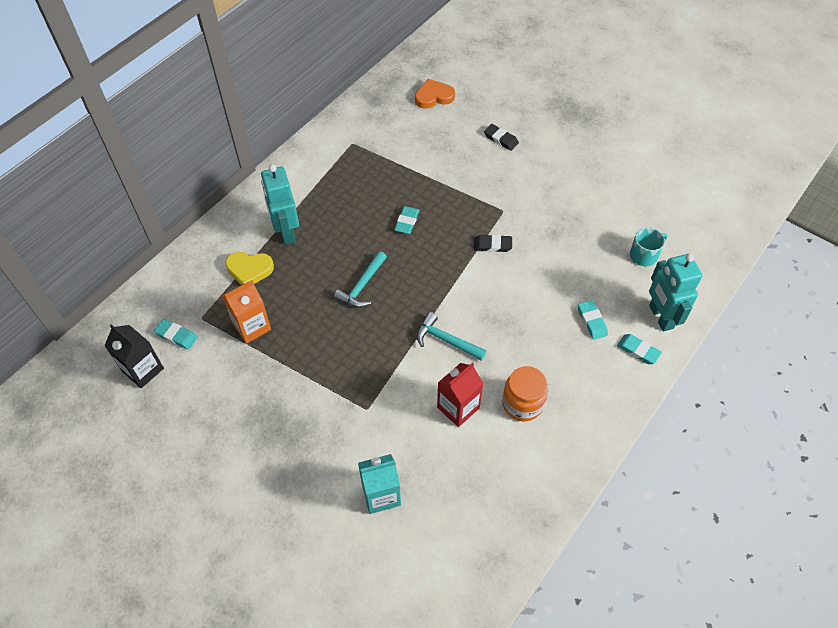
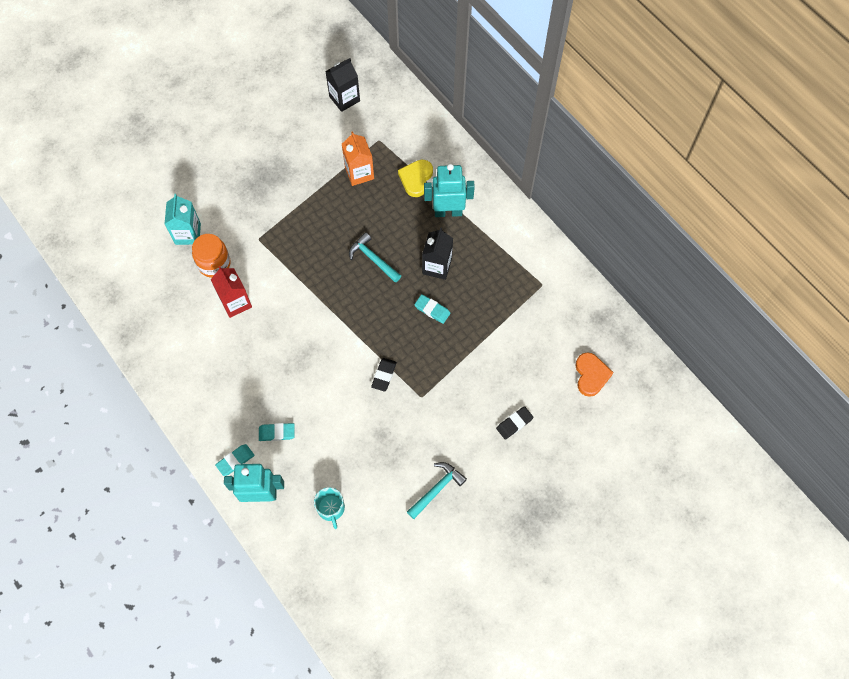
camera: 105 degrees right, 10 degrees up
(176, 336) = (367, 122): turquoise eraser -> none
(355, 228) = (437, 266): none -> black carton
(446, 340) = (298, 310): turquoise hammer -> turquoise hammer (437, 489)
(522, 403) = (221, 350): orange jar -> orange jar (214, 263)

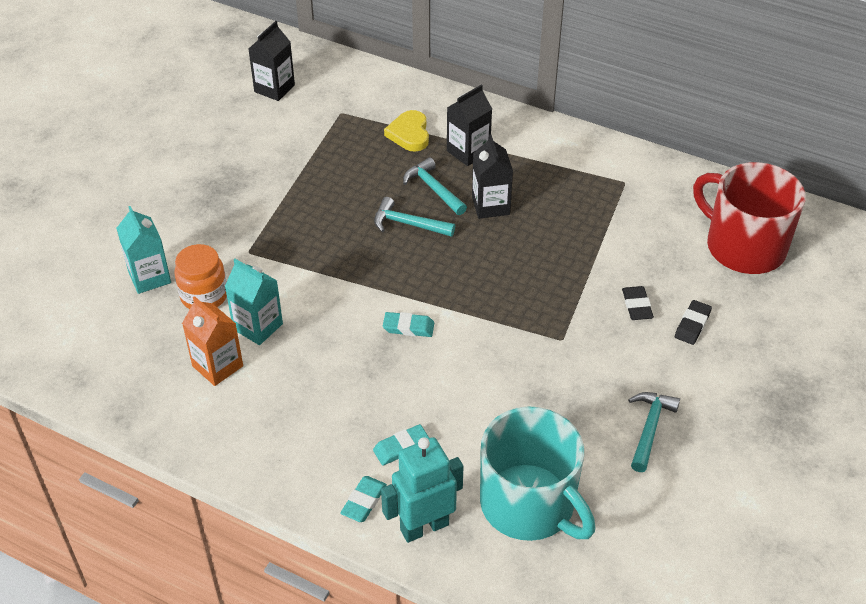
camera: 25 degrees left, 20 degrees down
(235, 302) = (258, 326): red carton -> turquoise carton
(331, 508) = (529, 504): turquoise mug -> turquoise mug, size x2.28
(359, 173) = (337, 149): orange carton -> orange carton (217, 366)
(384, 375) = (500, 334): black eraser -> black eraser (637, 306)
(406, 235) = (433, 189): none -> turquoise hammer
(432, 310) = (514, 249): turquoise eraser -> turquoise eraser (408, 327)
(448, 212) = (468, 152): turquoise robot -> black carton
(591, 375) = (743, 246): orange heart -> red mug

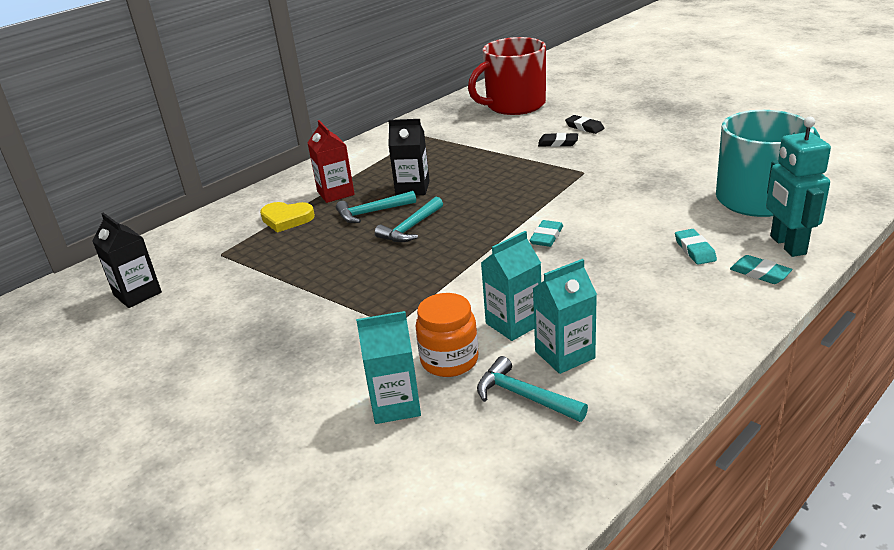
camera: 70 degrees left, 15 degrees down
(217, 366) = (564, 355): orange carton -> turquoise carton
(468, 152) = (335, 193): black carton -> red carton
(649, 428) = (683, 149): turquoise hammer -> turquoise hammer (524, 396)

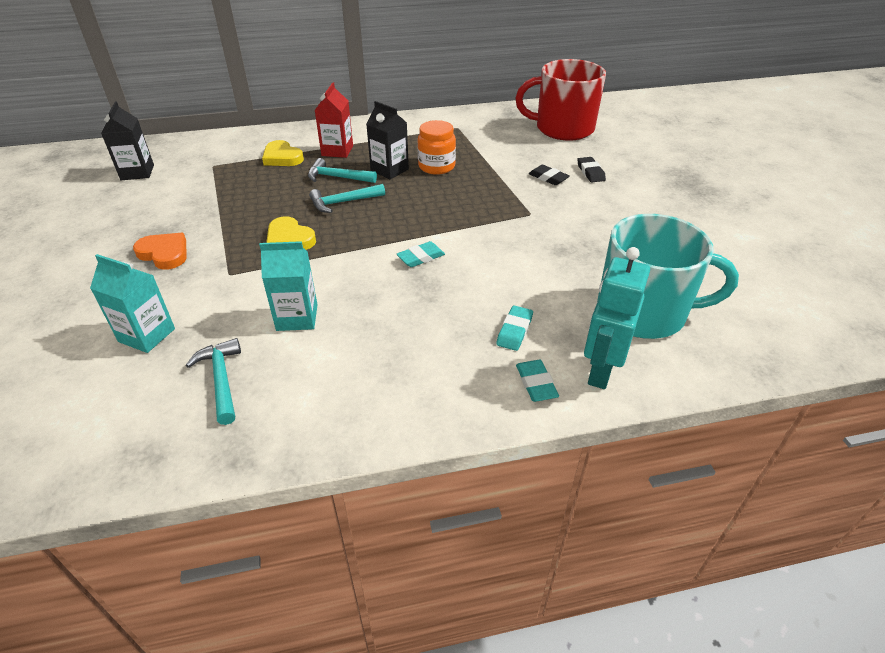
camera: 30 degrees right, 10 degrees up
(297, 341) = (164, 253): none -> orange heart
(406, 274) = (289, 239): none -> yellow heart
(449, 360) = (220, 322): orange jar -> orange jar (436, 166)
(564, 355) = (292, 364): turquoise carton -> none

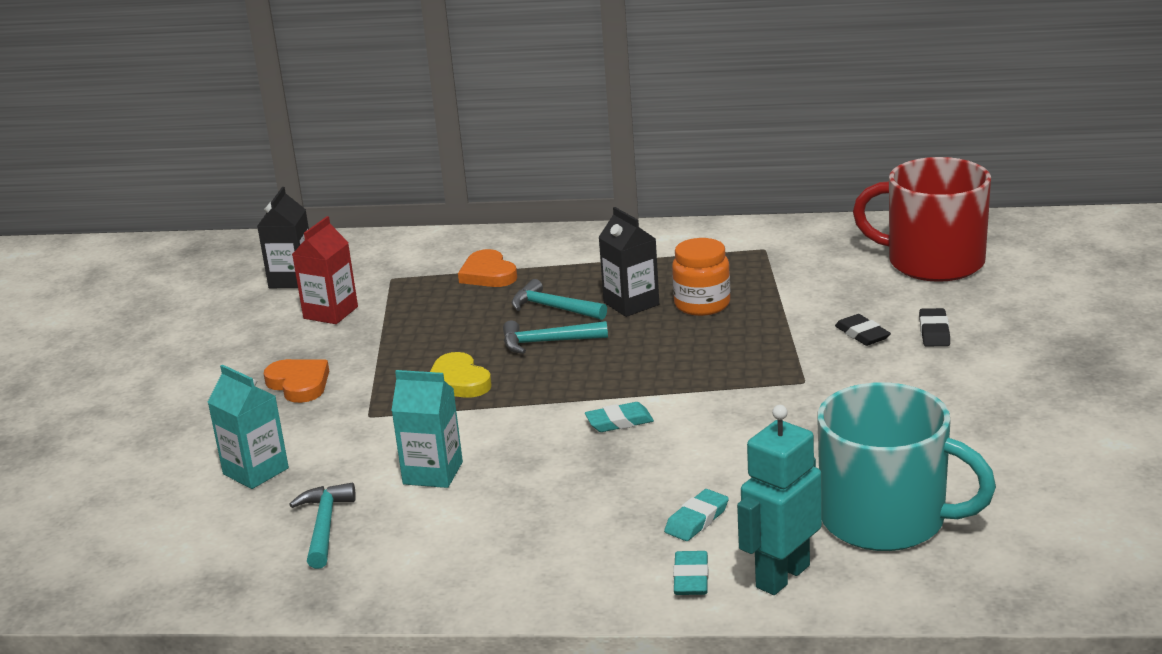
camera: 20 degrees right, 15 degrees down
(282, 157) = (488, 274): yellow heart -> orange heart
(337, 151) = (569, 270): red carton -> red carton (330, 313)

